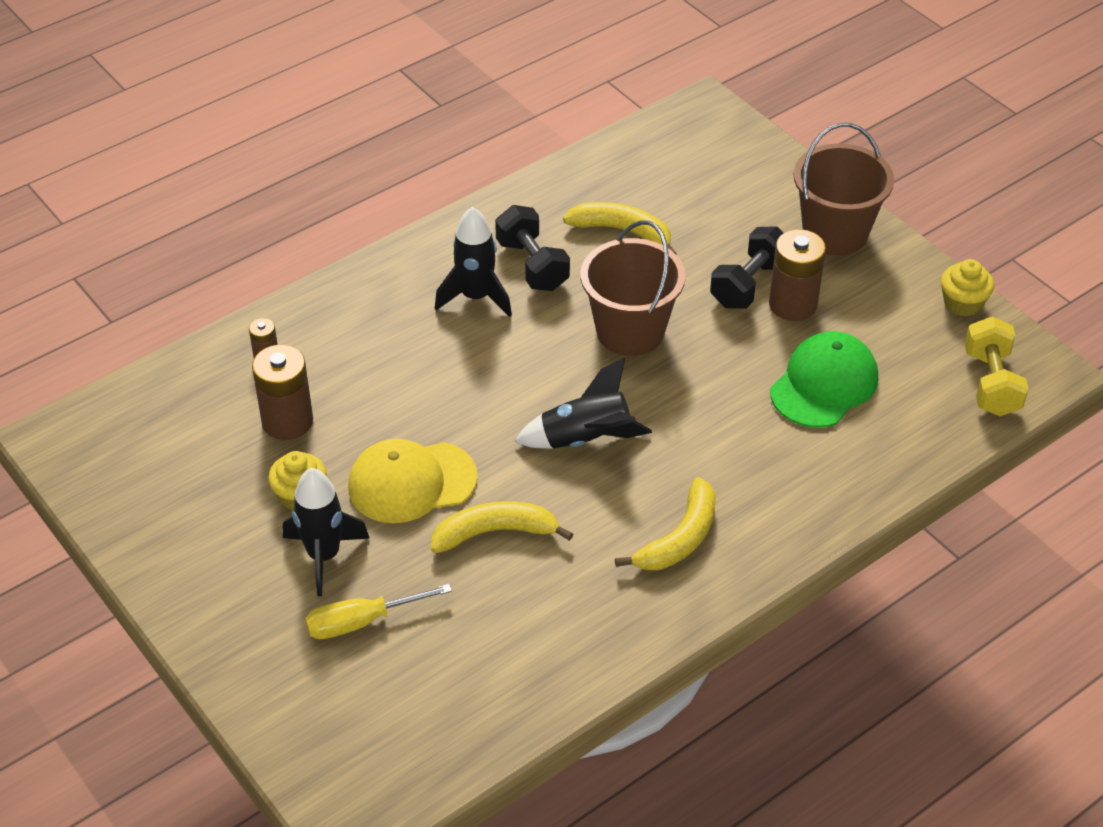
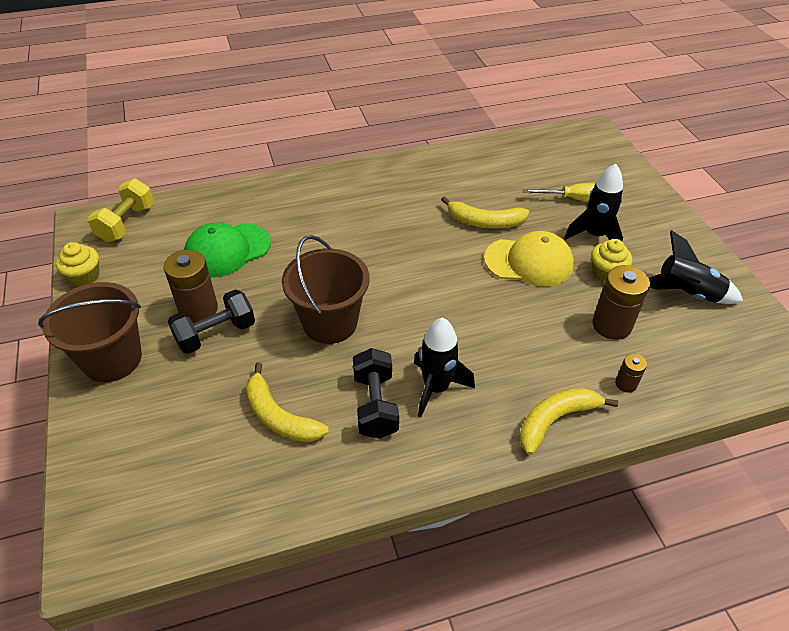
camera: 160 degrees left, 0 degrees up
(585, 439) = (403, 258): black rocket -> black rocket (686, 294)
(680, 538) = (378, 193): yellow banana -> yellow banana (555, 420)

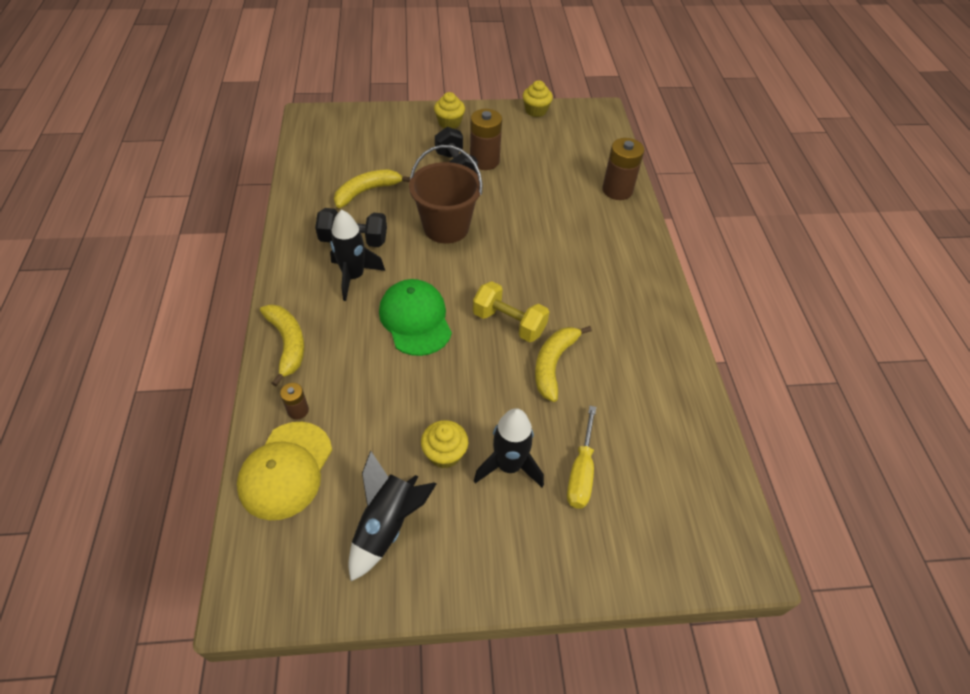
camera: 100 degrees right, 5 degrees up
(112, 359) = (449, 123): brown bucket -> yellow cupcake
(126, 223) = (594, 129): yellow dumbbell -> yellow dumbbell (509, 323)
(227, 250) = (549, 179): green cap -> green cap (415, 319)
(529, 262) = (481, 385): yellow cap -> yellow cap (286, 470)
(611, 325) = (370, 428): brown battery -> brown battery (617, 190)

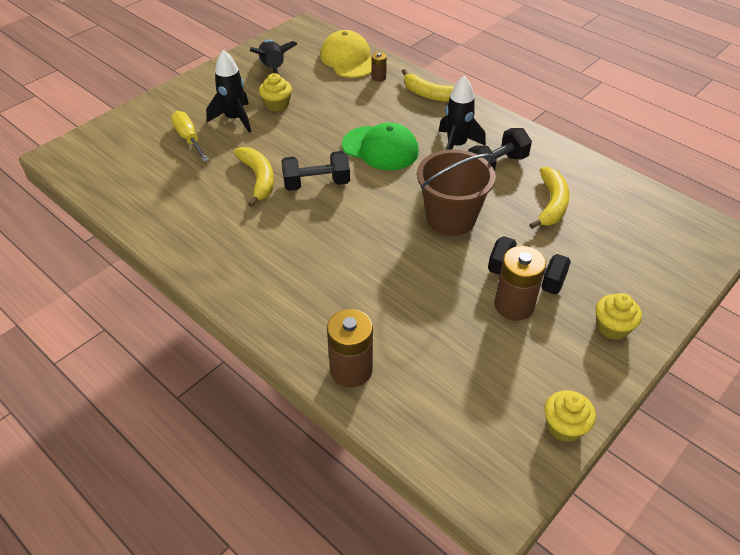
camera: 140 degrees right, 5 degrees down
(509, 323) = (316, 184): yellow dumbbell -> black dumbbell

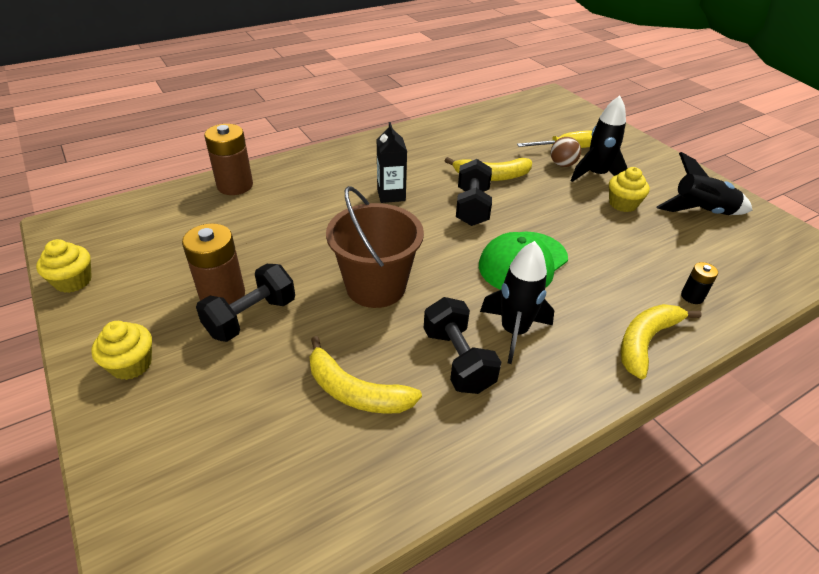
camera: 105 degrees right, 5 degrees down
(221, 138) = (562, 164): none -> brown ball
(318, 239) = (391, 195): none -> black carton
(348, 59) = (740, 278): yellow cap -> none
(378, 77) = (692, 296): brown battery -> black battery

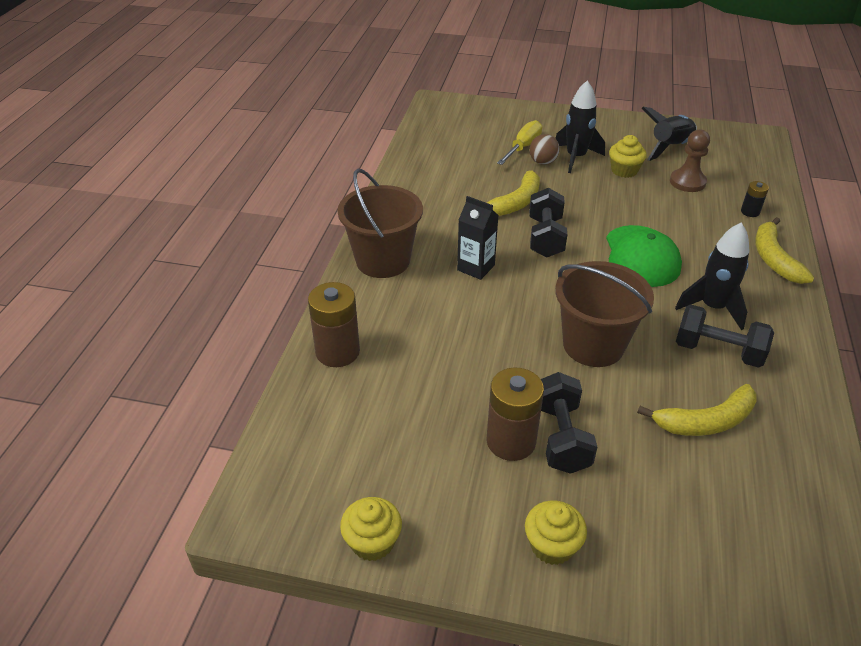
camera: 45 degrees left, 0 degrees up
(345, 158) = (383, 261): none -> brown bucket
(472, 207) = (545, 237): black dumbbell -> black dumbbell turned 45 degrees clockwise
(669, 242) = (687, 182): none -> brown pawn

